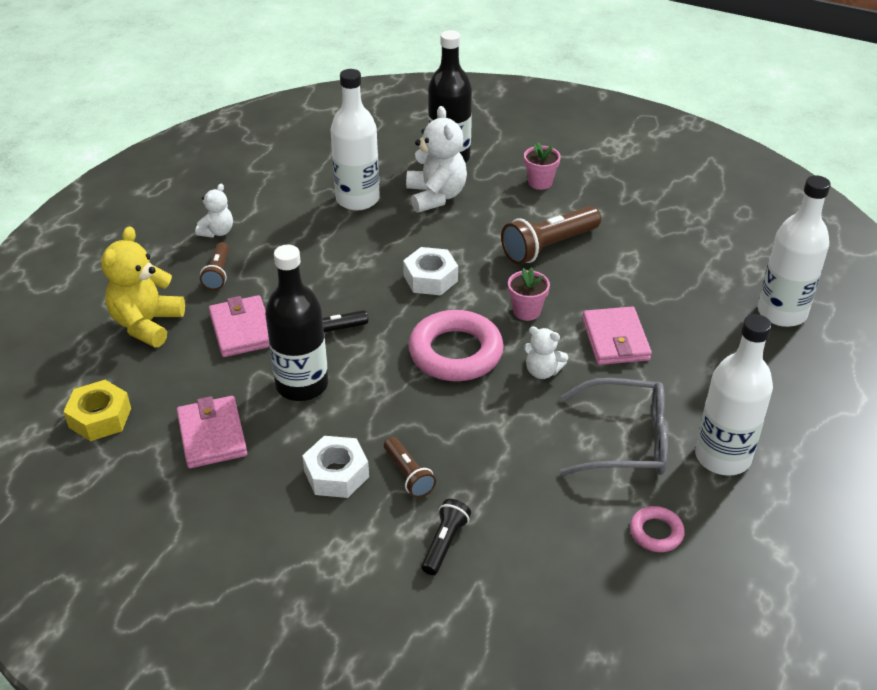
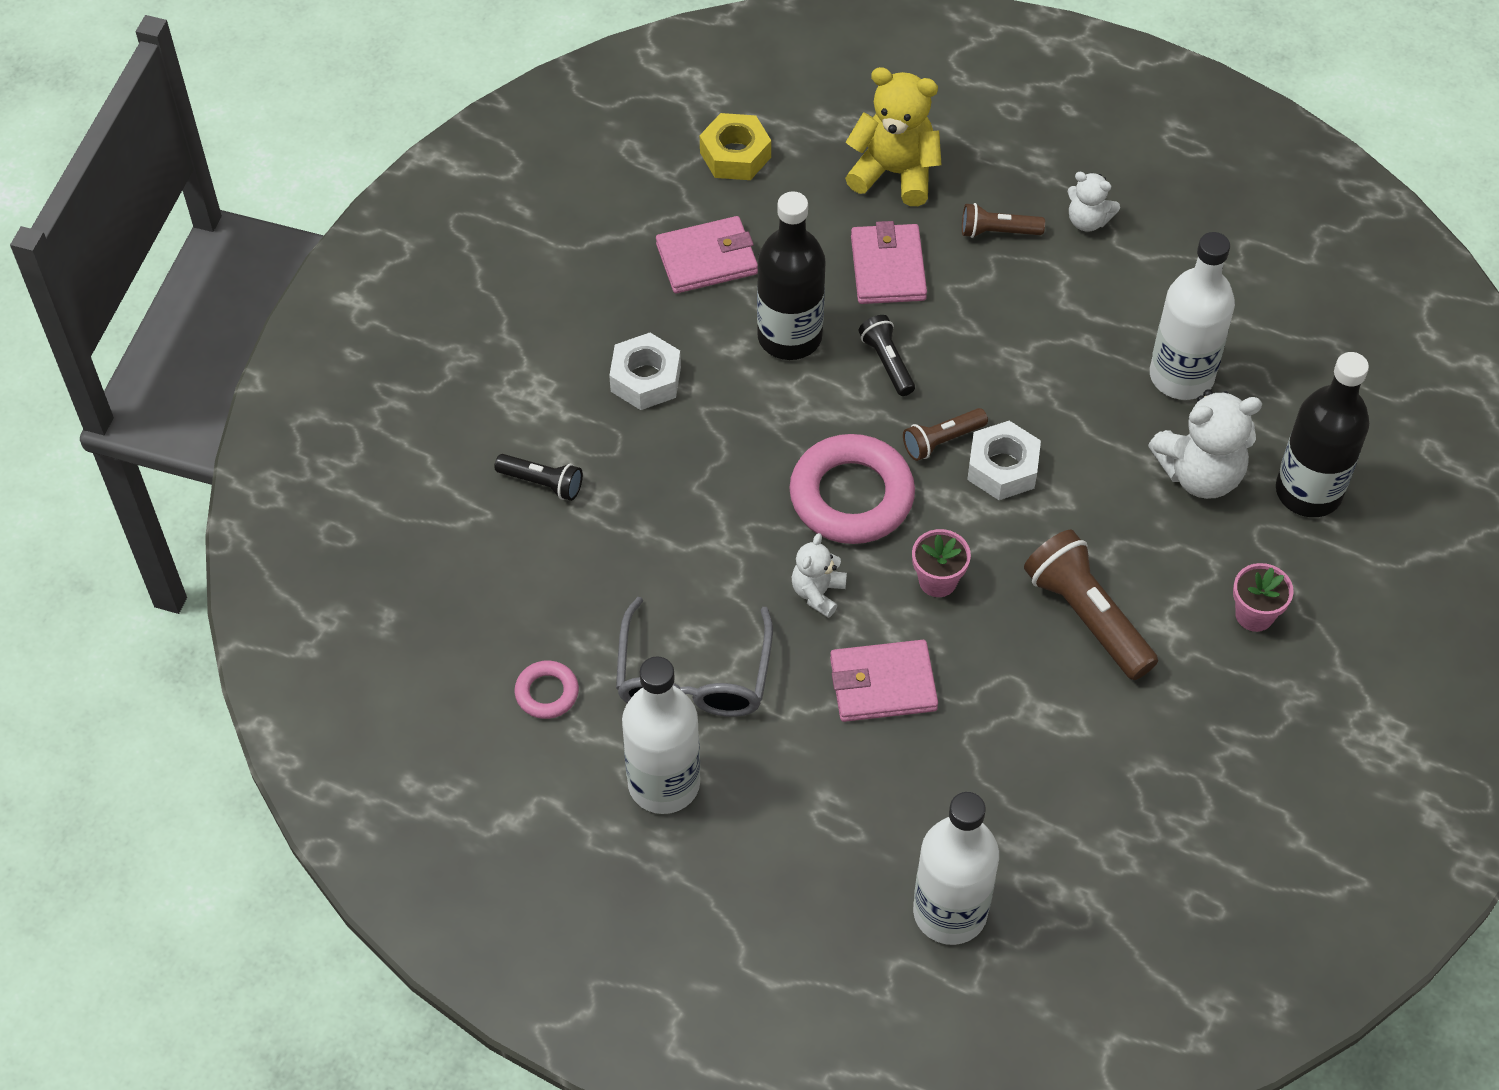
camera: 90 degrees right, 15 degrees up
(242, 330) = (888, 268): pink wallet -> pink wallet turned 75 degrees counterclockwise
(408, 475) = (642, 448): brown flashlight -> brown flashlight (942, 441)

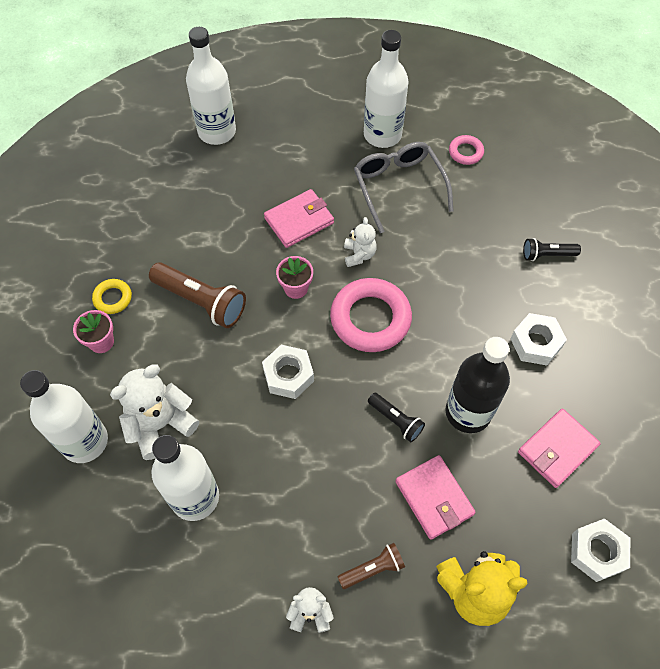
camera: 155 degrees right, 5 degrees up
(735, 155) = (597, 552): yellow nut -> white nut
(942, 441) = (334, 378): brown flashlight -> none
(1221, 674) = (113, 298): none -> yellow ring
(1308, 492) = (85, 441): black bottle -> white bottle

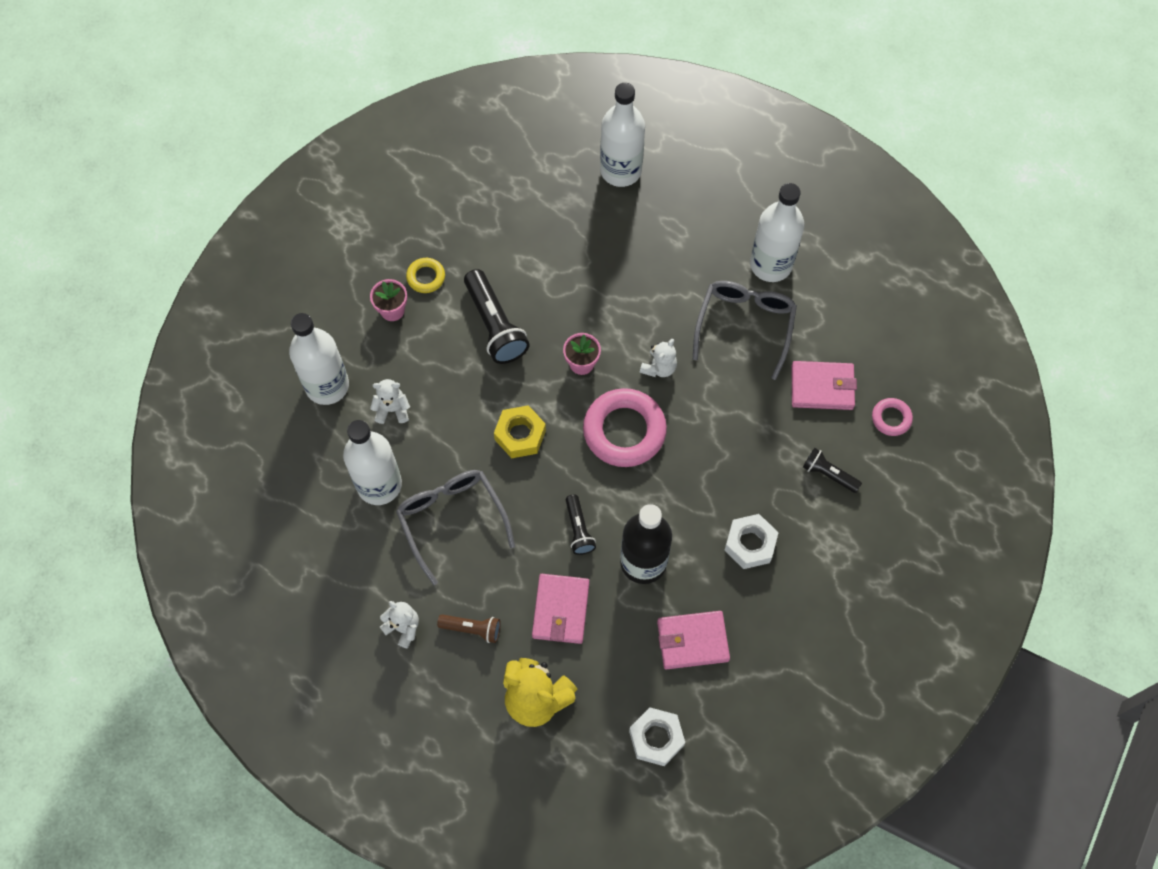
camera: 35 degrees right, 5 degrees up
(160, 424) = (392, 409): white teddy bear -> white teddy bear, size x0.56
(201, 301) = (495, 325): brown flashlight -> black flashlight
(283, 484) = (452, 520): none -> grey glasses
(288, 375) = (520, 435): white nut -> yellow nut
(299, 220) = (630, 303): pink wallet -> pink wallet (822, 387)
(465, 152) = (836, 330): pink ring -> pink ring (891, 418)

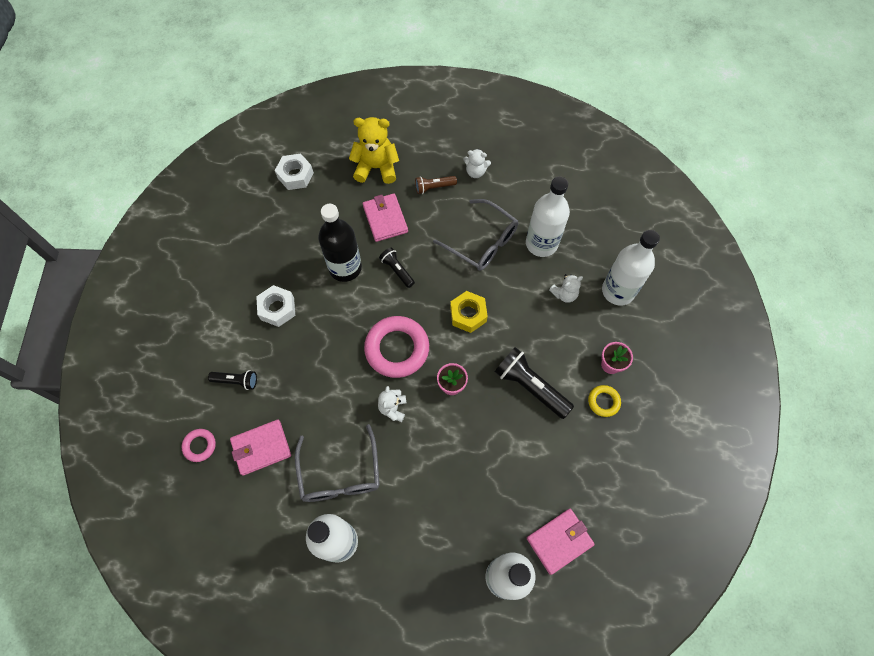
camera: 155 degrees right, 0 degrees up
(692, 641) = (294, 235): pink wallet -> pink wallet (559, 541)

